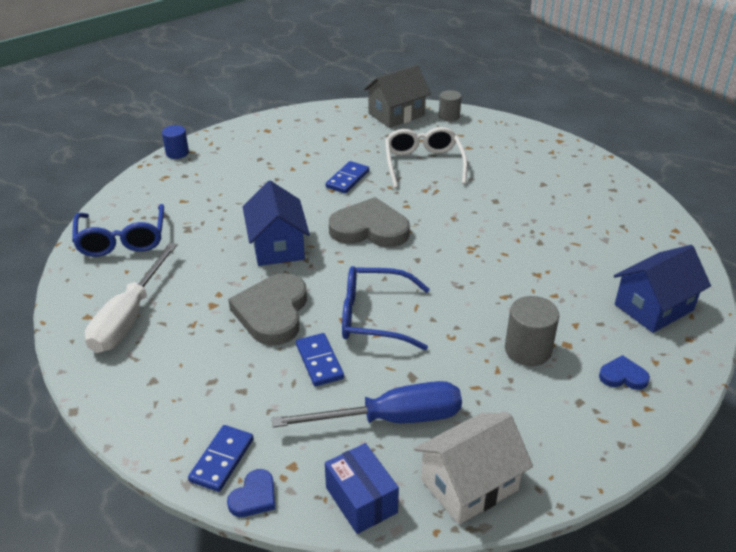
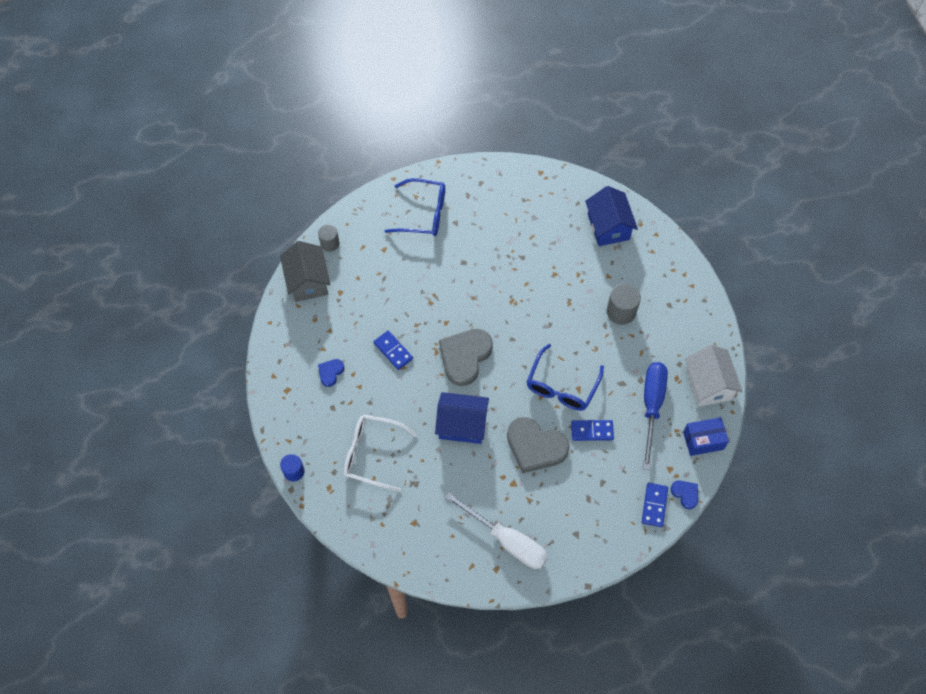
camera: 70 degrees left, 25 degrees up
(122, 240) = (410, 534): blue glasses -> blue glasses (423, 214)
(222, 460) = (654, 505): blue domino -> blue domino turned 60 degrees clockwise
(423, 164) = (394, 290): white glasses -> white glasses (372, 454)
(623, 376) = (658, 273): blue heart -> blue heart (330, 372)

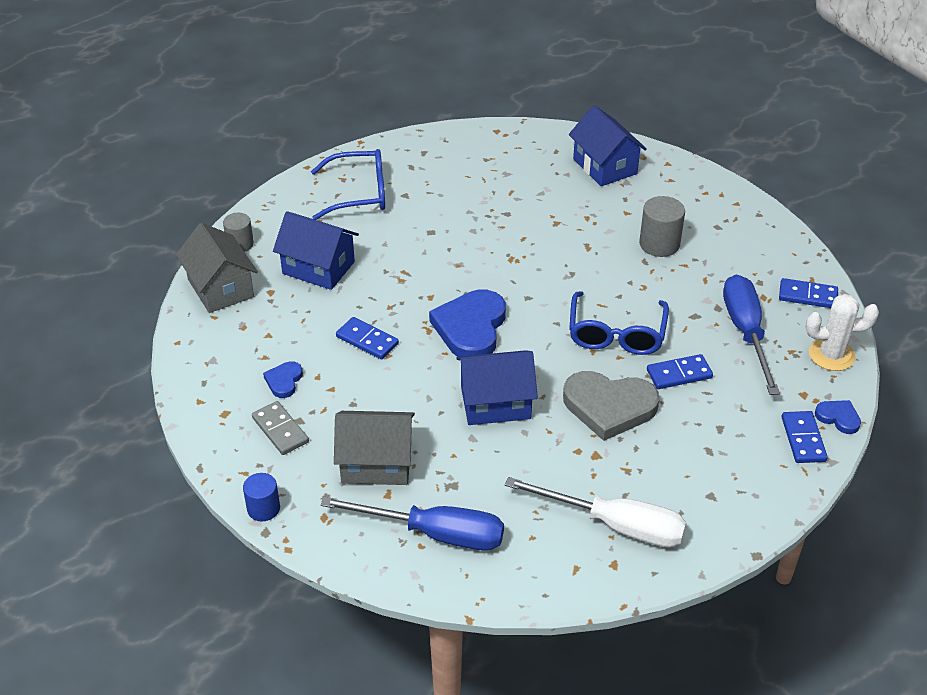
camera: 15 degrees left, 20 degrees down
(318, 412) = (280, 430): none -> grey domino
(372, 454) = (376, 463): white glasses -> grey house
(377, 278) = (318, 268): none -> blue house
(393, 518) = (435, 534): none -> blue screwdriver
(465, 357) = (471, 328): grey heart -> blue heart
(703, 440) = (831, 355): blue box -> white cactus
(708, 384) = (807, 296): white house -> blue domino

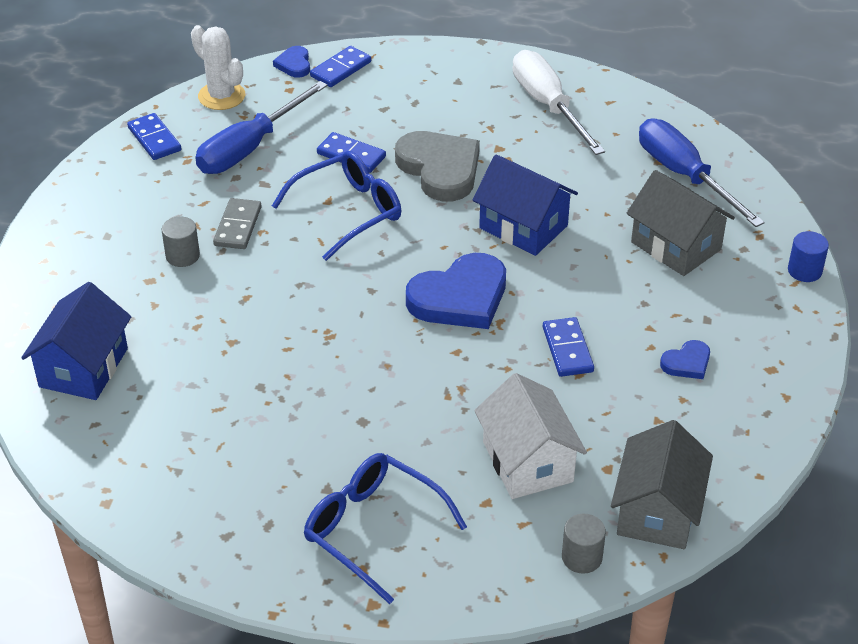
camera: 135 degrees left, 0 degrees up
(280, 430) = (733, 322): grey domino -> grey domino (238, 226)
(318, 268) = (527, 462): blue house -> white house
(659, 244) = (182, 256): grey cylinder -> grey cylinder, size x0.66

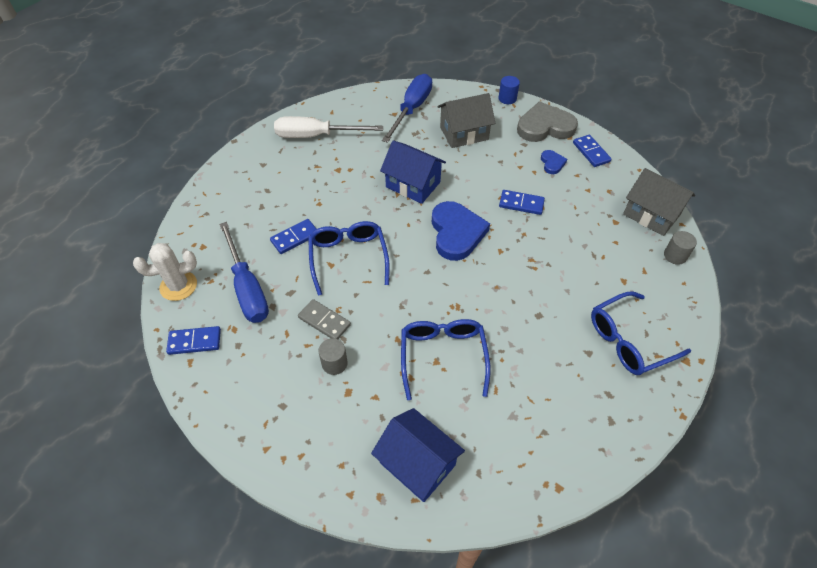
camera: 65 degrees left, 10 degrees up
(242, 345) = (443, 356): none -> blue glasses
(294, 64) = (178, 235): blue heart -> none
(340, 69) = (204, 213): blue domino -> blue domino (591, 152)
(440, 169) = (338, 201): grey heart -> grey heart (545, 127)
(523, 227) = (413, 184): blue house -> blue house turned 60 degrees clockwise
(527, 462) = (599, 252): white house -> none
(684, 175) = (412, 109): blue screwdriver -> blue screwdriver turned 120 degrees clockwise

